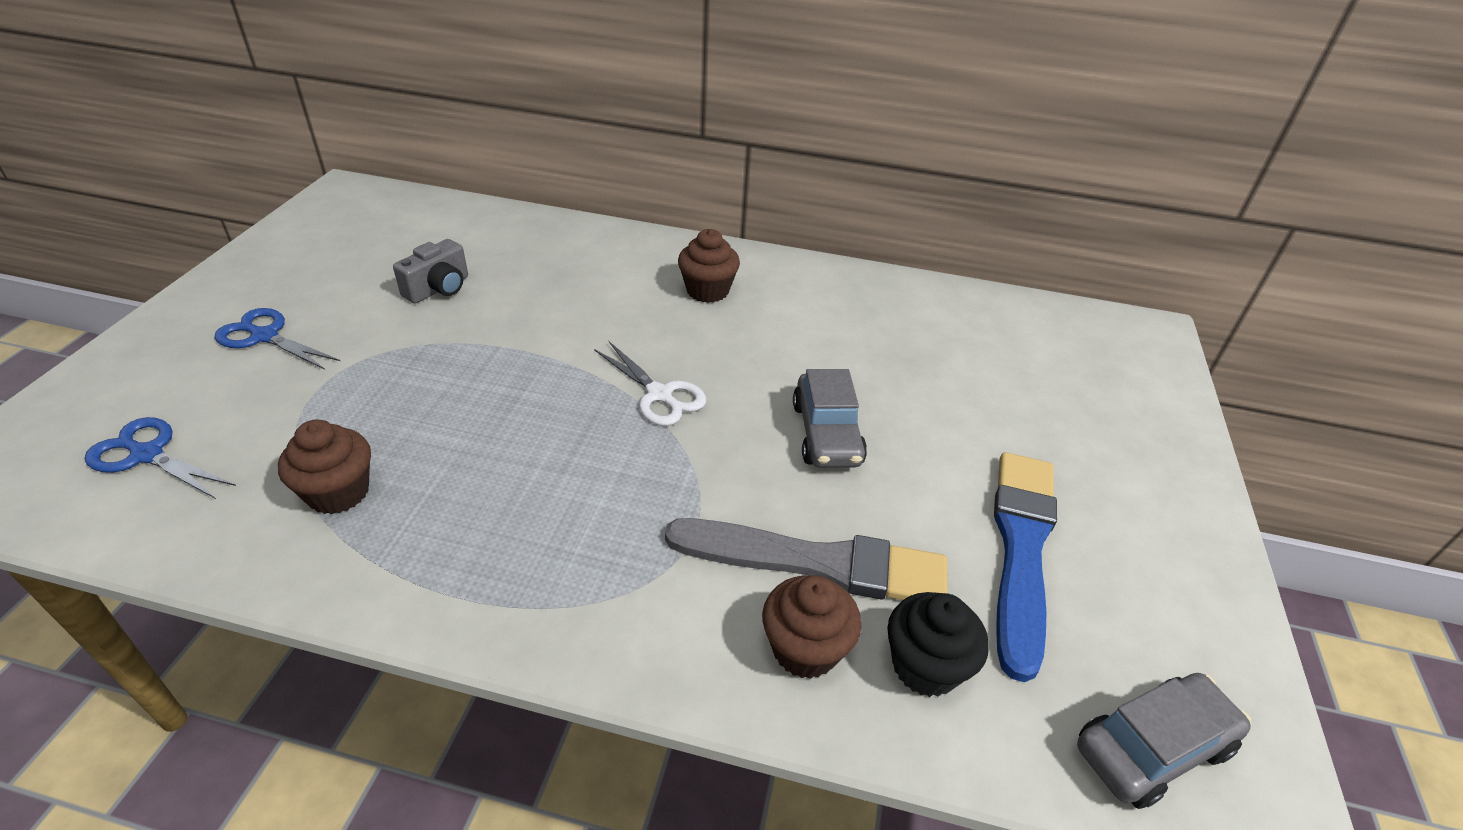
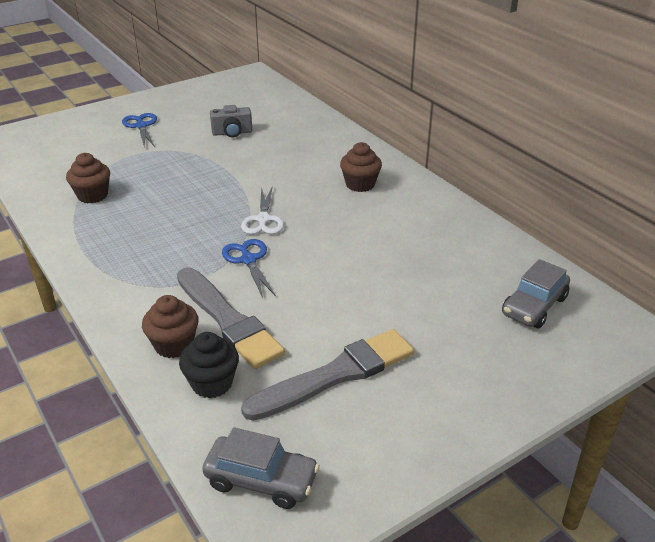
camera: 45 degrees right, 5 degrees down
(147, 454) = (54, 153): blue scissors -> blue scissors (248, 260)
(826, 434) = (317, 275): grey car -> grey car (534, 306)
(1021, 549) = (335, 375): blue brush -> grey brush

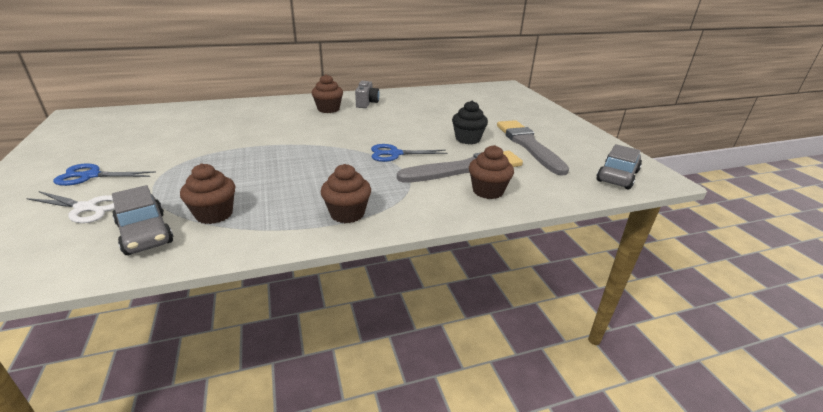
camera: 75 degrees left, 5 degrees down
(104, 259) = (347, 213): none -> brown cupcake
(212, 383) = (532, 181): black cupcake -> black cupcake (467, 139)
(232, 133) = (185, 136): grey camera -> grey camera (366, 103)
(263, 219) = (344, 142): white scissors -> white scissors (86, 208)
(534, 306) = (482, 96): grey car -> grey car (145, 233)

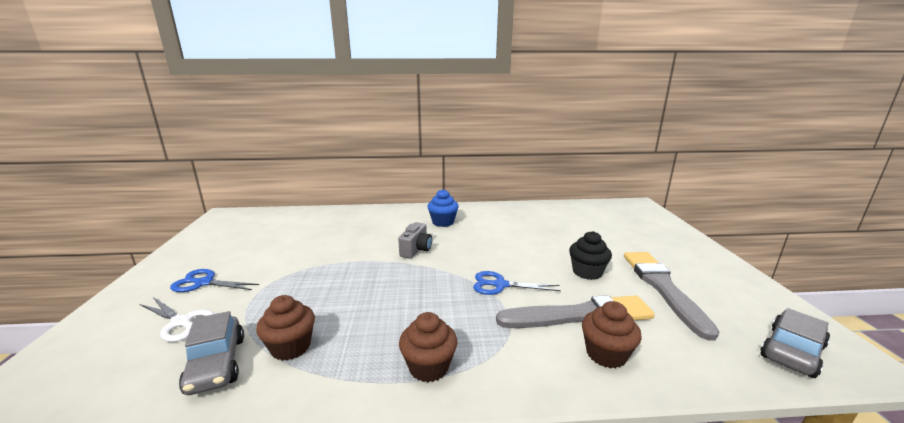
camera: 15 degrees right, 10 degrees down
(328, 109) = (443, 222): brown cupcake -> blue cupcake
(366, 103) = (482, 217): grey camera -> grey camera (416, 250)

